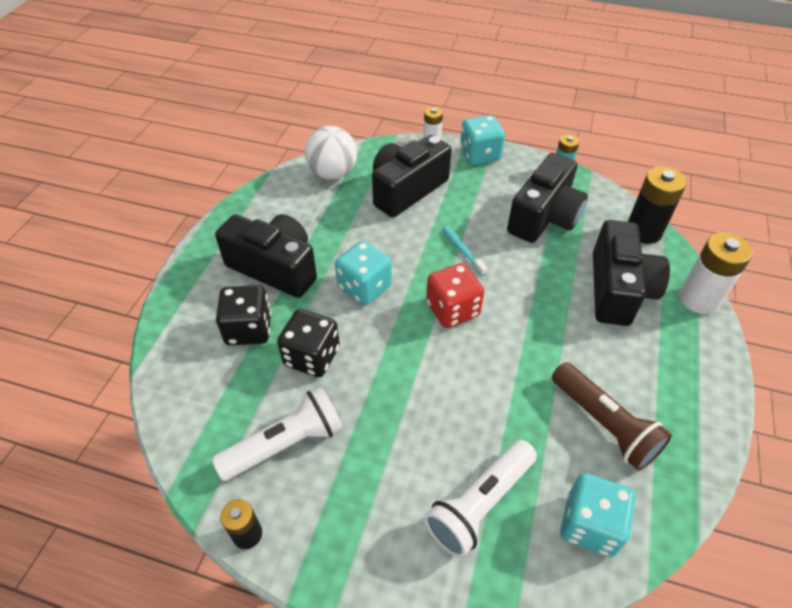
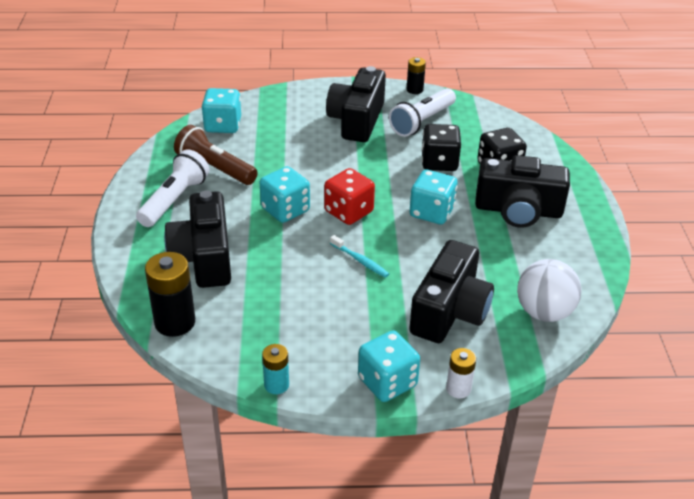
camera: 160 degrees right, 10 degrees down
(480, 504) = (290, 121): white flashlight -> white flashlight (174, 200)
(523, 330) = (285, 210): none -> turquoise dice
(544, 217) = (286, 314): black camera -> black camera (356, 120)
(698, 299) = (127, 265): white battery -> none

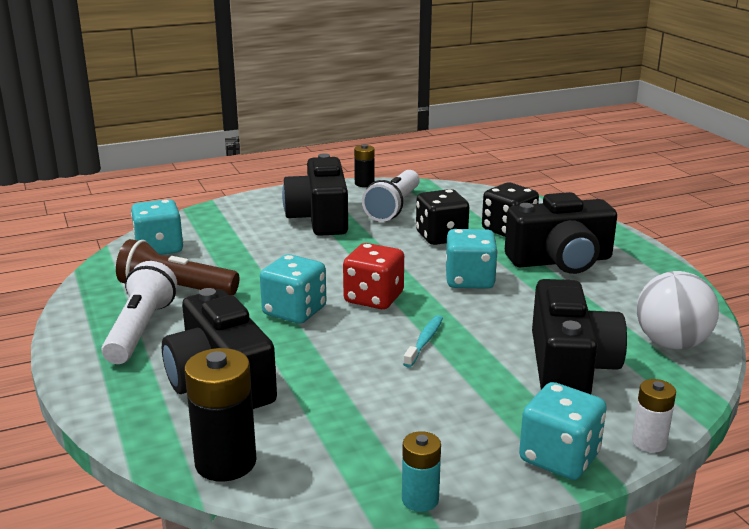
camera: 20 degrees left, 15 degrees down
(360, 261) = (424, 341): turquoise toothbrush -> turquoise toothbrush turned 90 degrees counterclockwise

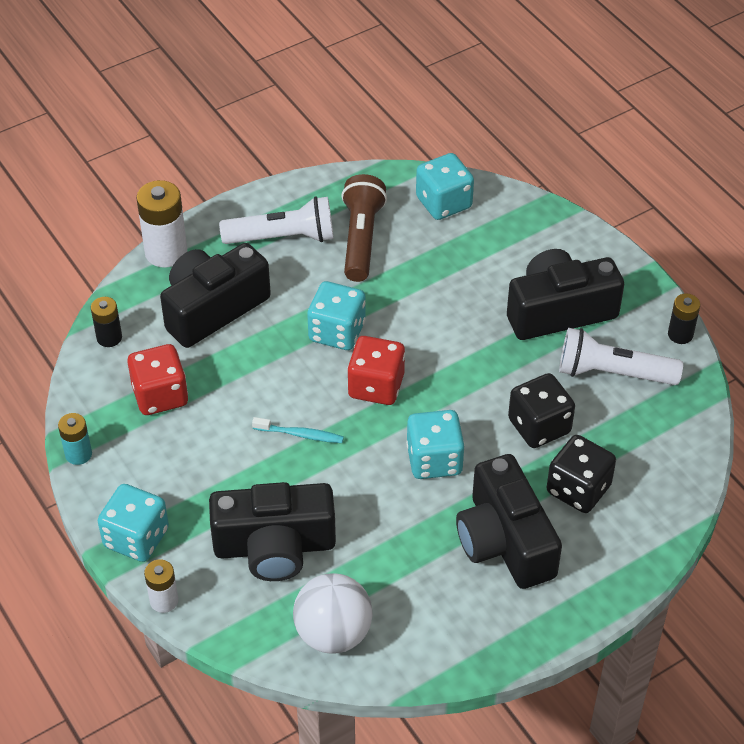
camera: 80 degrees right, 25 degrees up
(104, 408) = (166, 252): none -> white battery
(225, 462) = (109, 337): black battery -> black battery, size x0.58
(341, 427) = (160, 395): none -> red dice

